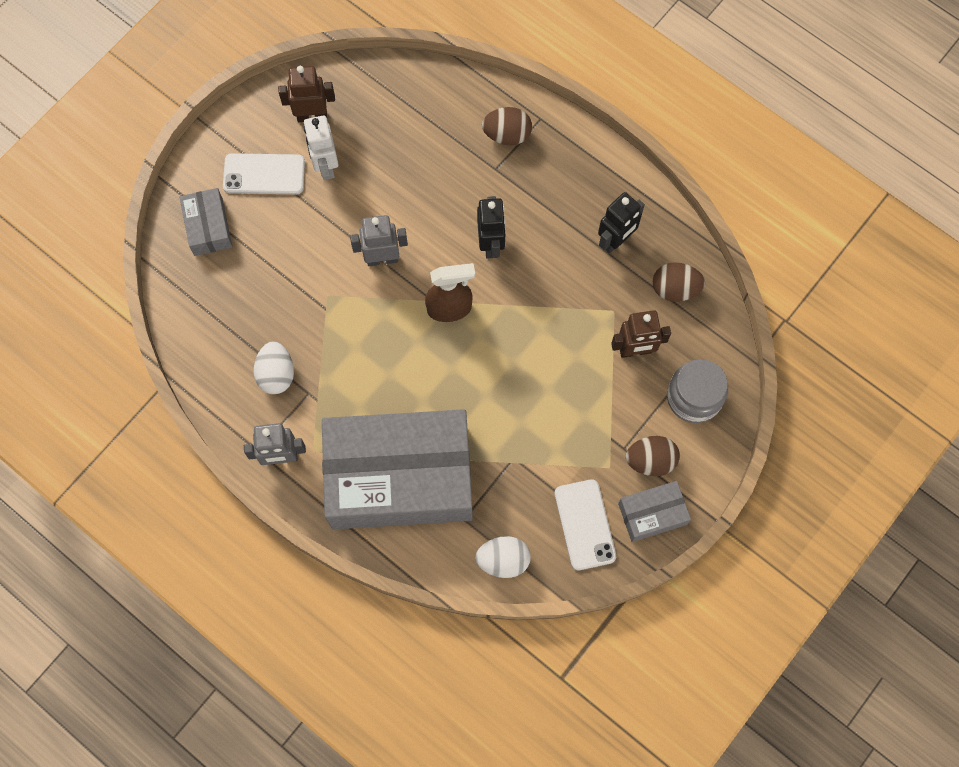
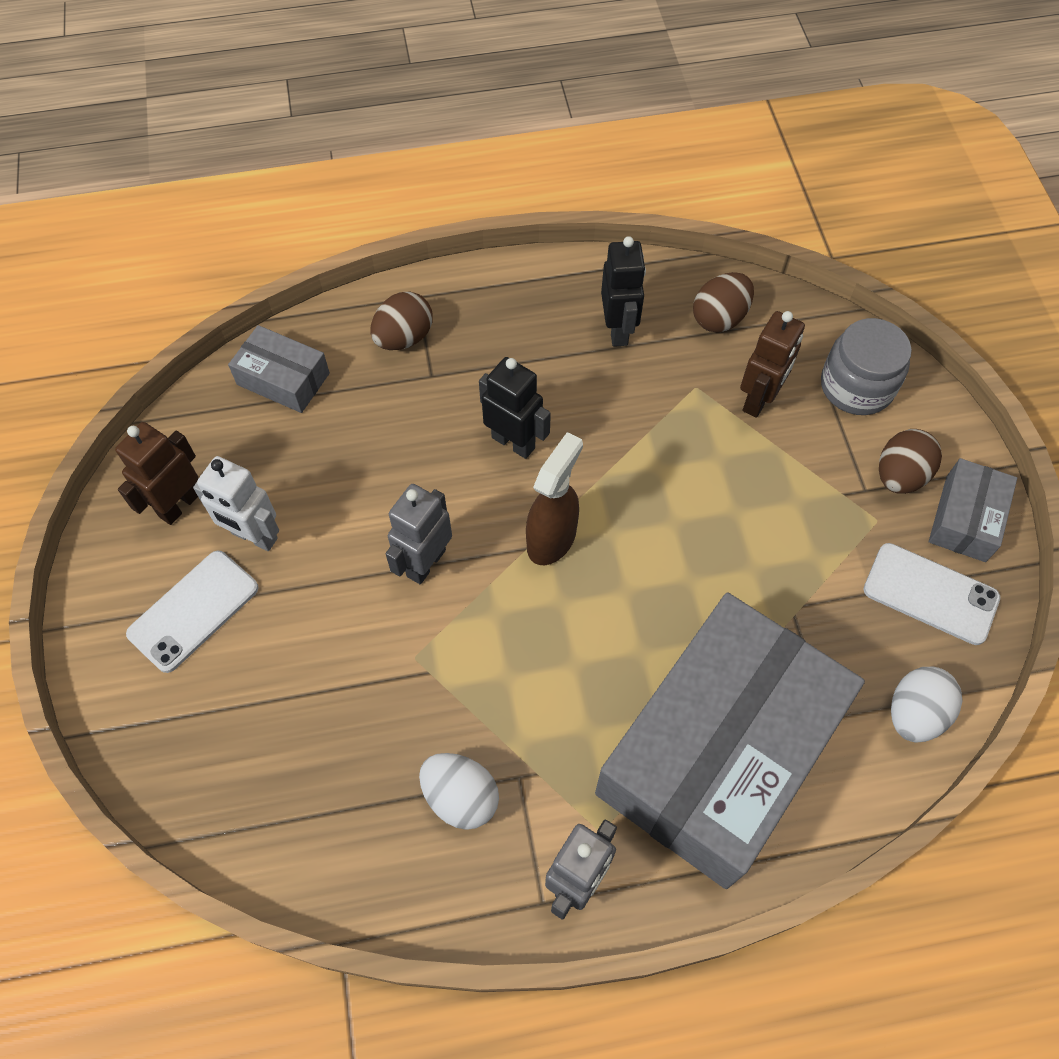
camera: 50 degrees left, 10 degrees down
(208, 227) = (191, 728): grey box -> grey box (283, 379)

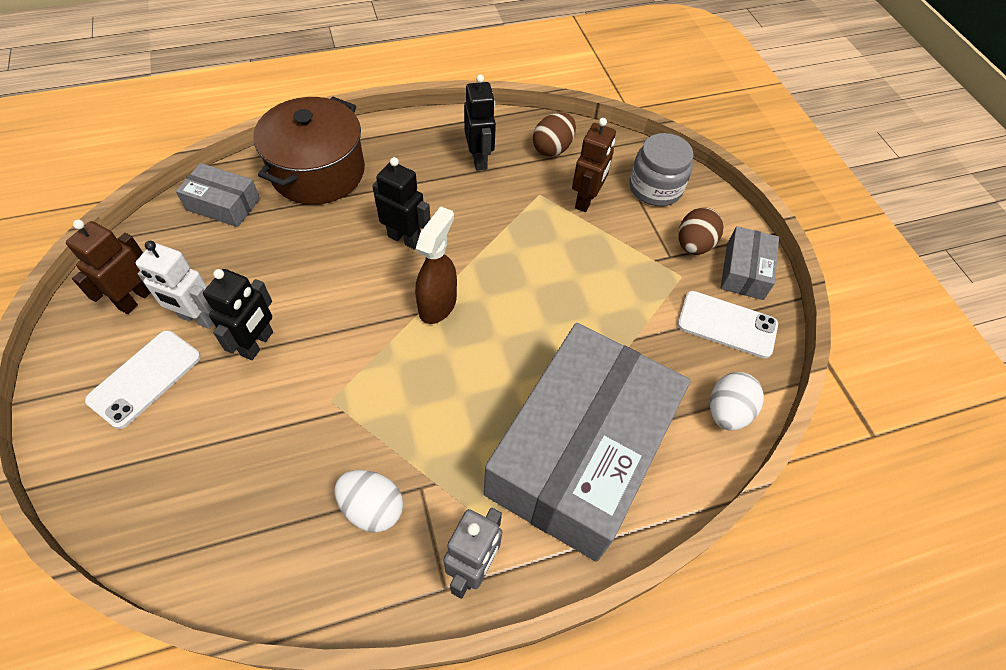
camera: 10 degrees left, 5 degrees down
(326, 576) = (257, 344): none -> black robot
(404, 338) = (318, 172): brown egg -> brown pot
(425, 563) = (338, 328): grey robot -> none

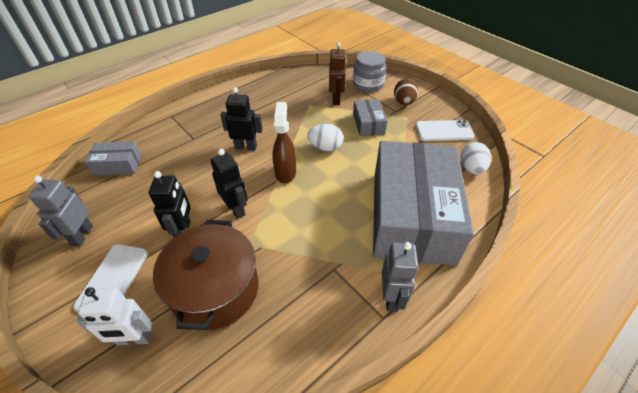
camera: 20 degrees left, 10 degrees down
(136, 299) = (82, 235): brown robot -> grey robot
(197, 318) = (133, 231): white robot -> white robot (134, 339)
(318, 172) = (172, 131): brown pot -> brown pot (215, 289)
(372, 508) = (311, 292): white egg -> white egg (325, 147)
(479, 159) = (266, 98): black robot -> black robot (236, 209)
(552, 148) = (303, 82): brown egg -> none
(744, 271) = (435, 106): grey box -> grey box (368, 124)

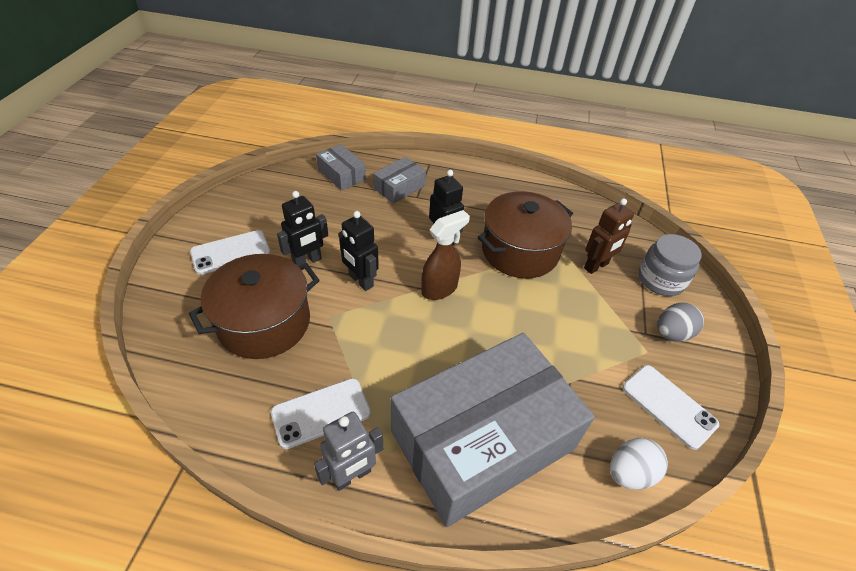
camera: 50 degrees right, 0 degrees up
(82, 235) = (256, 206): grey robot -> none
(134, 339) = (187, 302): white robot -> none
(236, 209) = (360, 281): black robot -> black robot turned 120 degrees clockwise
(294, 121) = (520, 251): none -> brown pot
(325, 147) = (508, 301): white egg -> none
(329, 291) = (321, 413): none -> white phone
(368, 124) = (590, 318): grey box -> grey box (399, 187)
(404, 102) = (672, 333): brown egg -> grey egg

